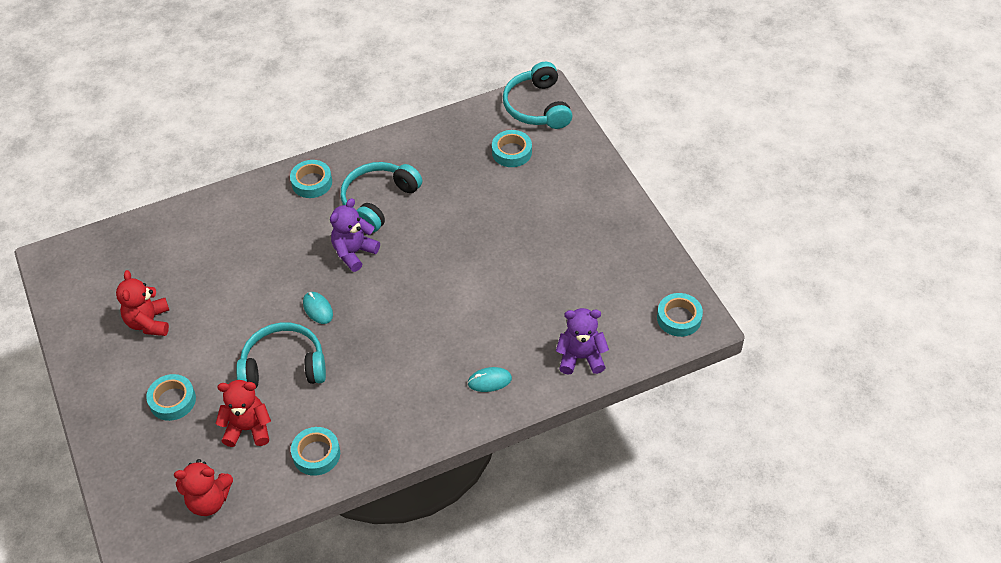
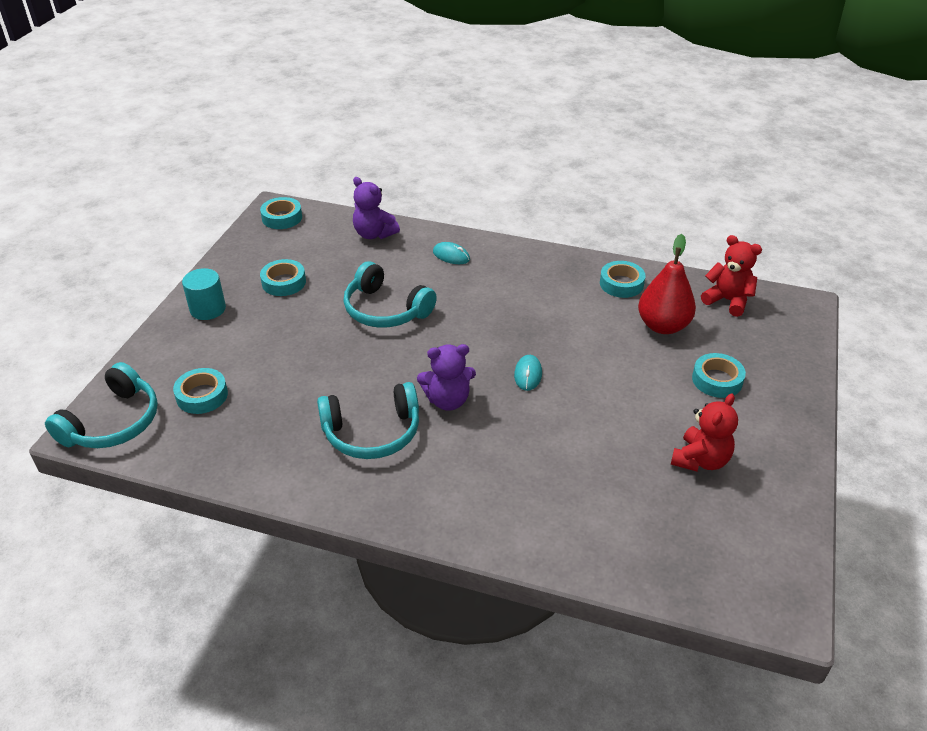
camera: 140 degrees left, 10 degrees down
(248, 428) = (663, 326): red teddy bear -> red pear
(283, 366) = (597, 350): turquoise headphones -> turquoise headphones (385, 310)
(312, 182) = (413, 498): turquoise tape -> turquoise tape (284, 282)
(601, 203) = (208, 309): none -> turquoise cylinder

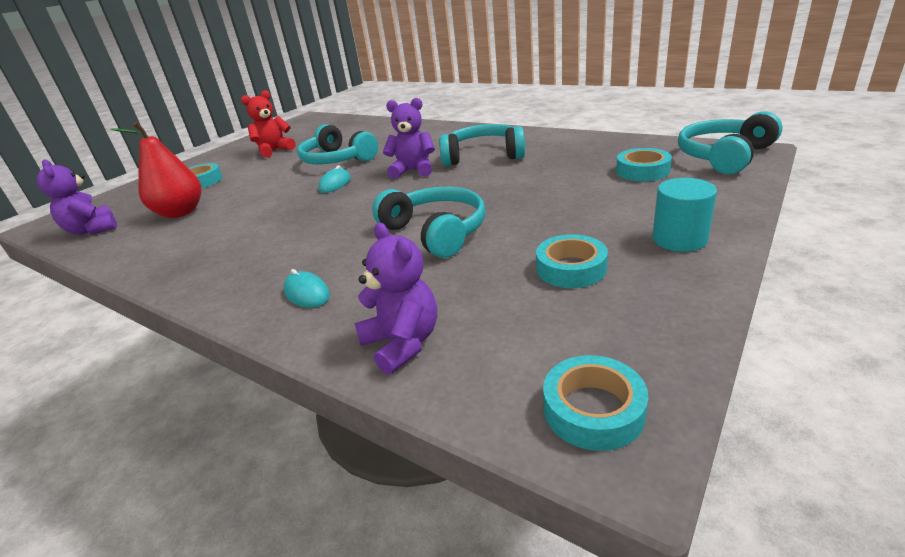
camera: 160 degrees left, 10 degrees down
(569, 429) = (337, 160): none -> turquoise headphones
(621, 284) = (156, 248): turquoise tape -> none
(727, 301) = (92, 230): red teddy bear -> purple teddy bear

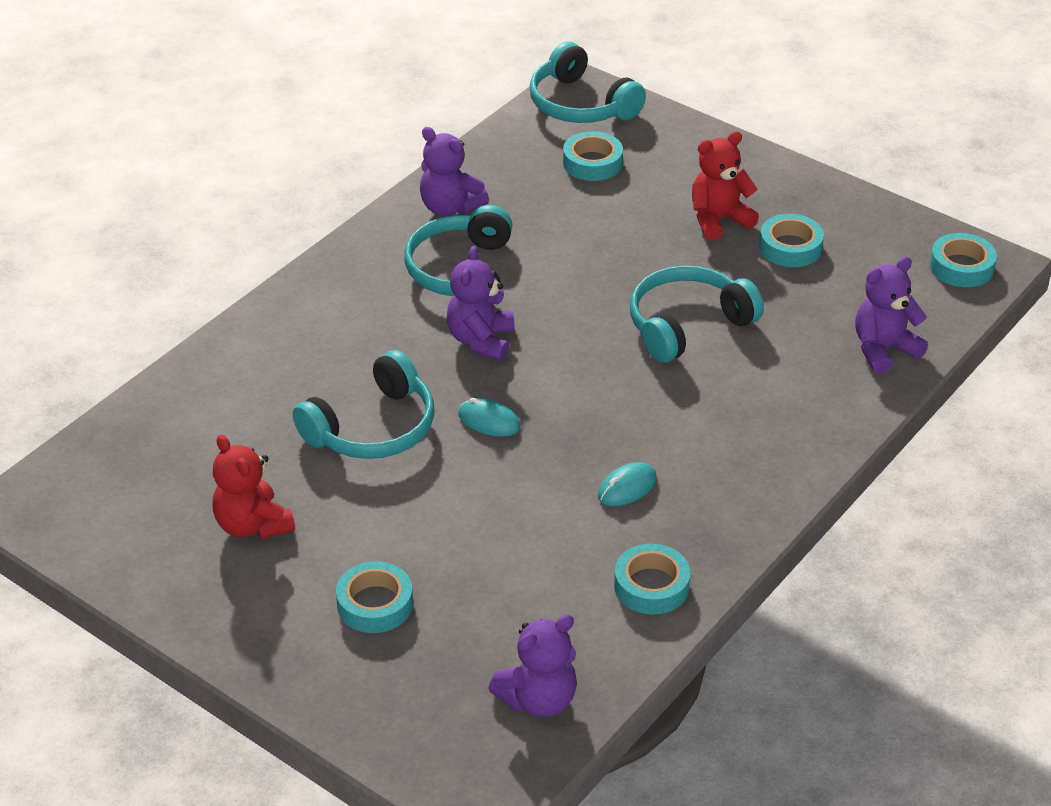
camera: 90 degrees left, 10 degrees up
(152, 252) = (651, 586): none -> turquoise tape
(180, 212) = (517, 593): red pear -> none
(307, 293) = (793, 416): turquoise mouse -> turquoise mouse (627, 488)
(551, 143) = (450, 208): none -> purple teddy bear
(596, 228) = (718, 220): none -> red teddy bear
(679, 239) = (757, 181): turquoise cylinder -> none

